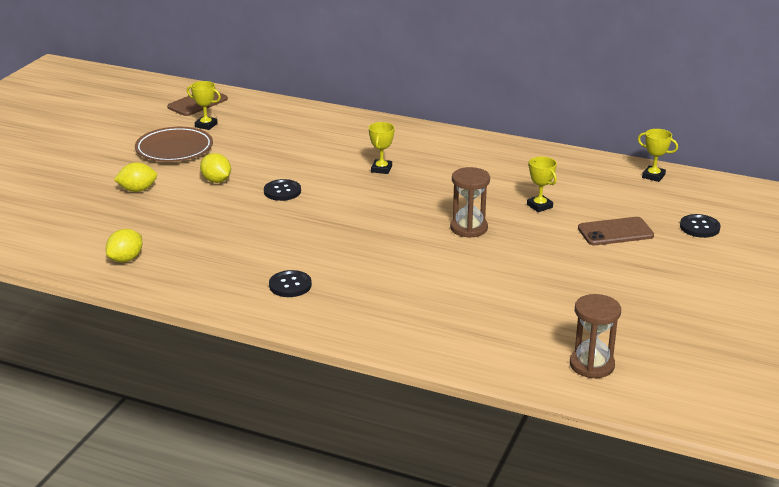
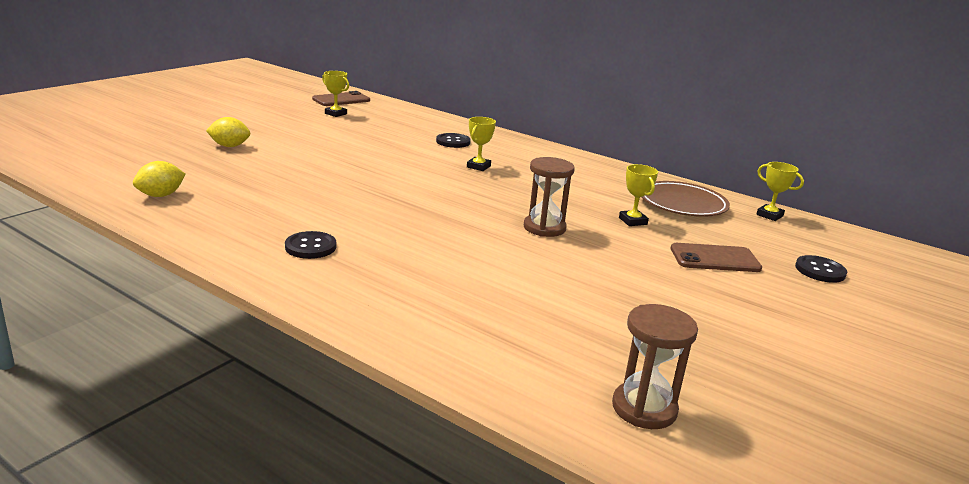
camera: 10 degrees right, 5 degrees down
(174, 149) = (292, 124): brown plate -> brown plate (682, 204)
(216, 181) = (310, 151): yellow lemon -> none
(282, 191) = (367, 168): black button -> black button (453, 142)

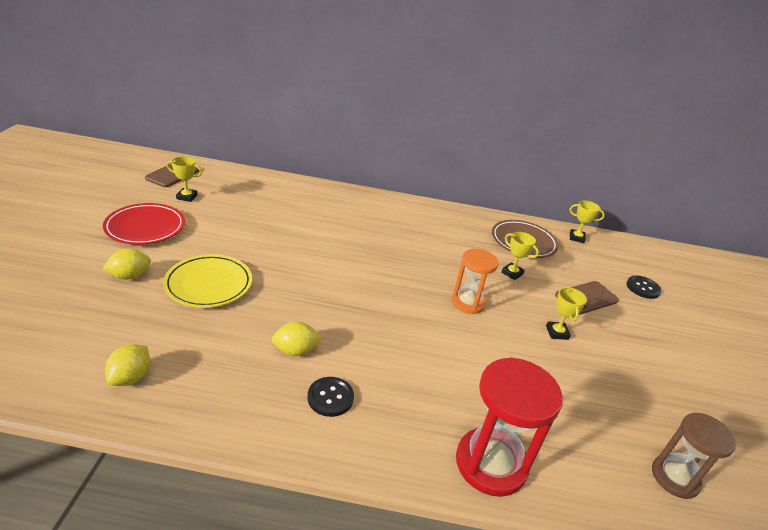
camera: 30 degrees left, 10 degrees up
(277, 124) = (145, 227): none -> red plate
(289, 163) = (209, 284): none -> yellow plate
(315, 214) = (295, 351): none -> yellow lemon
(418, 328) = (491, 464): none -> red hourglass
(453, 142) = (317, 211): black button -> none
(478, 166) = (363, 240): yellow trophy -> yellow trophy (557, 333)
(544, 228) = (468, 302): brown hourglass -> orange hourglass

